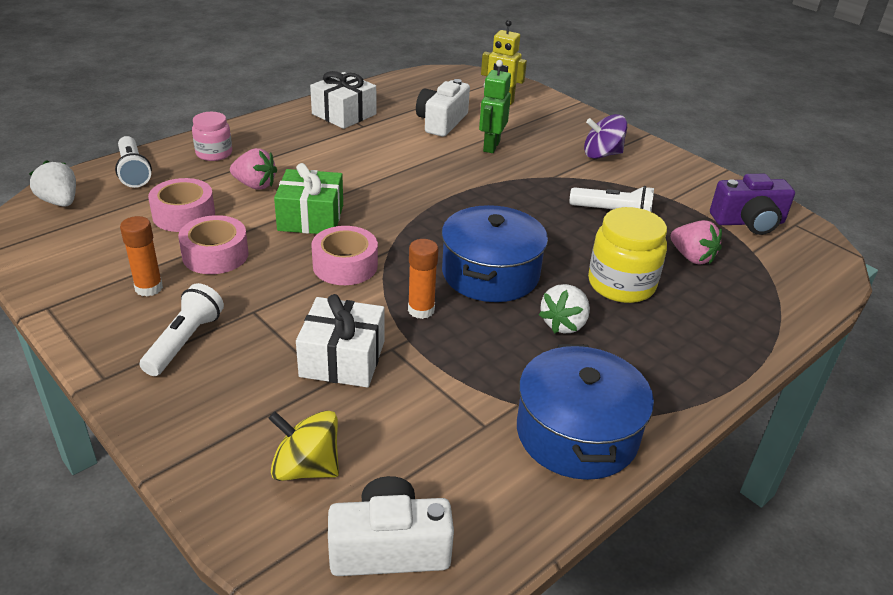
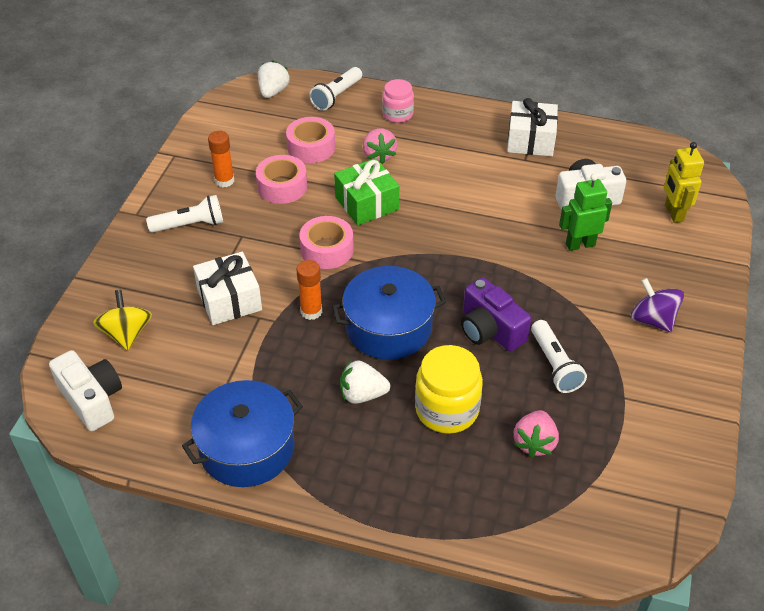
camera: 60 degrees right, 10 degrees up
(748, 222) = (642, 467): purple camera -> purple camera (490, 330)

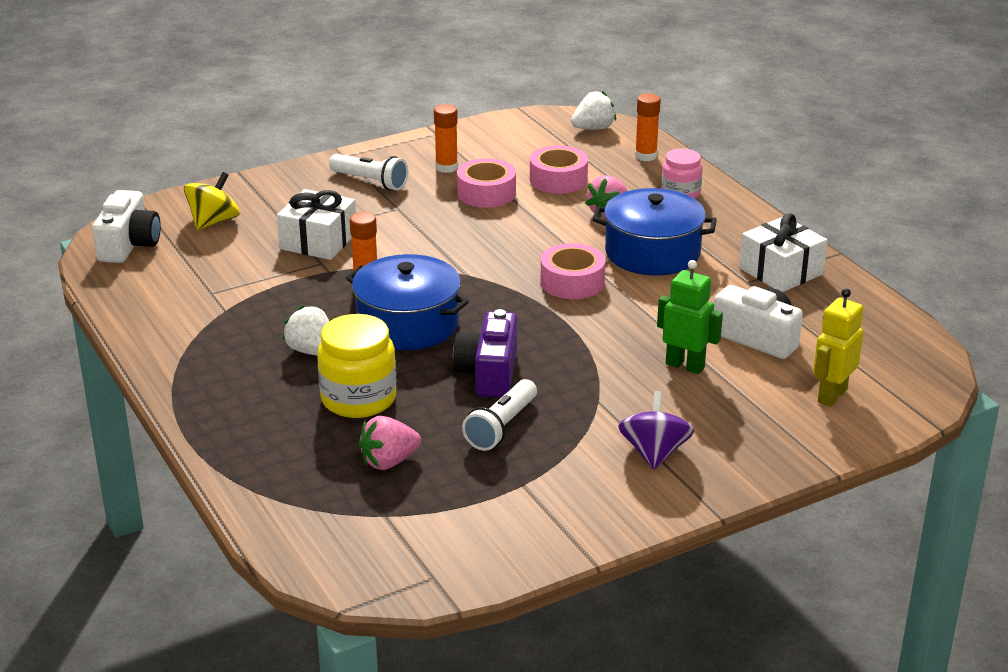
camera: 45 degrees right, 15 degrees down
(247, 448) = (177, 331): blue pot -> blue pot (652, 253)
(327, 250) = (448, 250): pink tape -> pink tape (572, 282)
(336, 96) = (645, 156): white flashlight -> orange glue stick
(366, 203) = (537, 238): green gift -> none

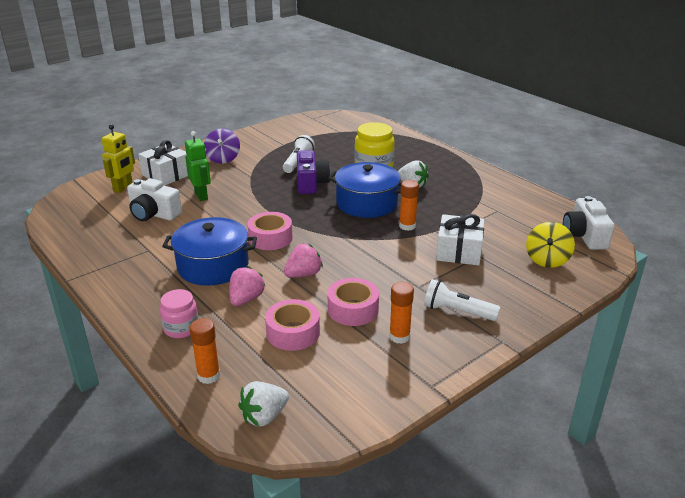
camera: 170 degrees right, 0 degrees up
(389, 462) = (346, 146): pink strawberry -> pink strawberry (303, 274)
(685, 365) = (201, 196): green robot -> green robot turned 135 degrees counterclockwise
(781, 271) = (120, 260): white gift -> white gift (166, 175)

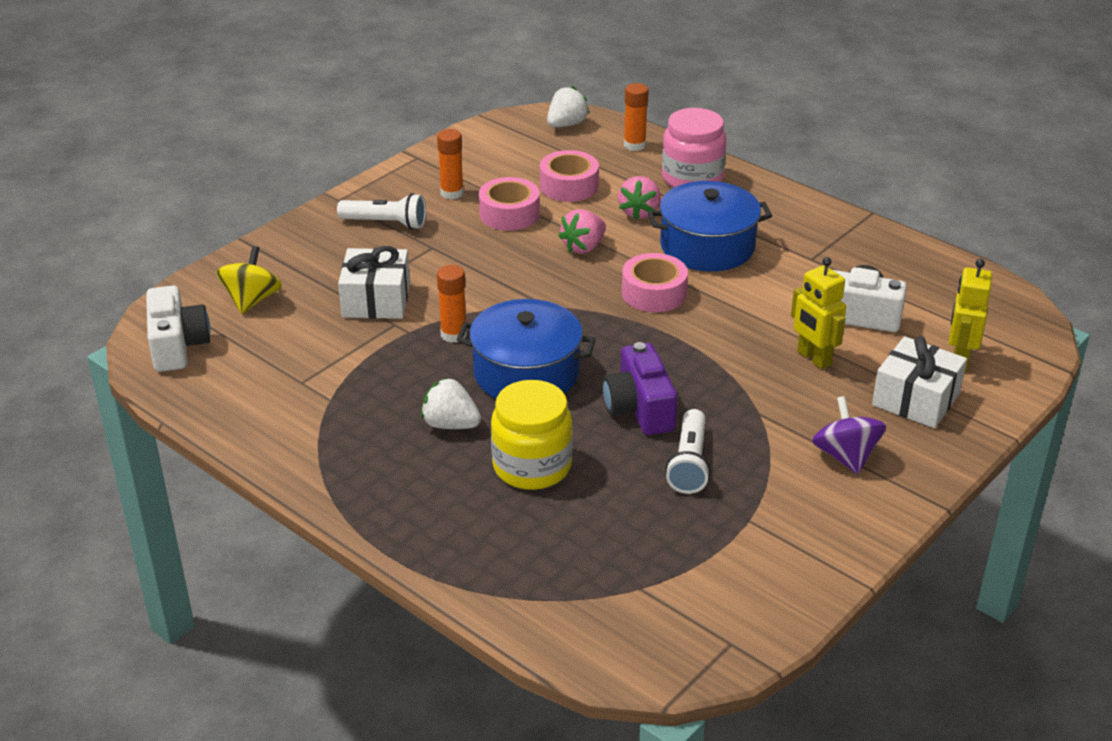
camera: 170 degrees right, 5 degrees up
(181, 328) = (692, 178): pink jar -> pink jar, size x1.58
(201, 196) = (813, 358): green robot -> yellow robot

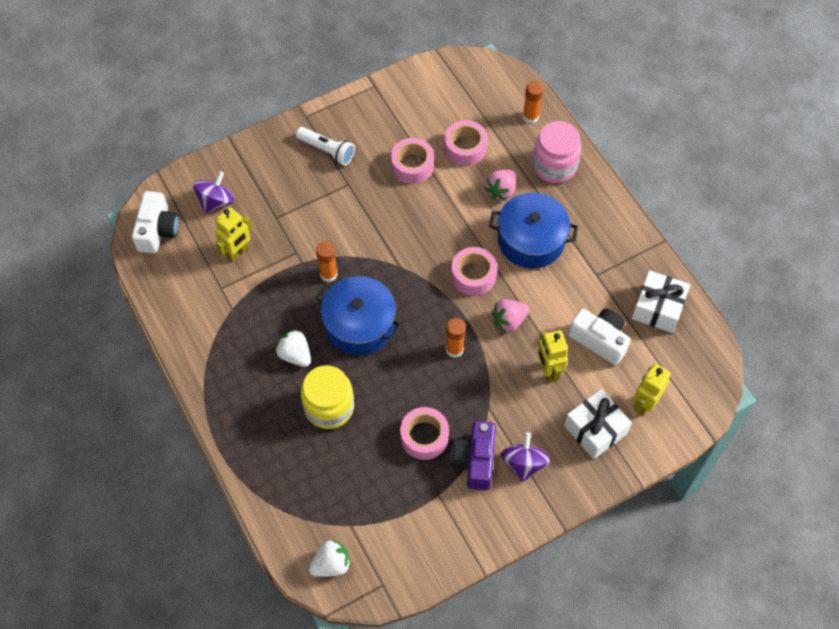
camera: 20 degrees right, 25 degrees up
(252, 300) = (216, 201): yellow spinning top -> purple spinning top
(309, 341) = (237, 252): none -> yellow robot
(376, 300) = (293, 226): white gift -> white gift (658, 308)
(452, 193) = (382, 132): orange glue stick -> orange glue stick (454, 349)
(566, 125) = (492, 79): white strawberry -> white strawberry (331, 564)
(583, 247) = (447, 215): pink strawberry -> pink strawberry (509, 320)
(639, 408) = (415, 379): purple camera -> purple camera (475, 460)
(689, 463) = (424, 437): white flashlight -> pink tape

